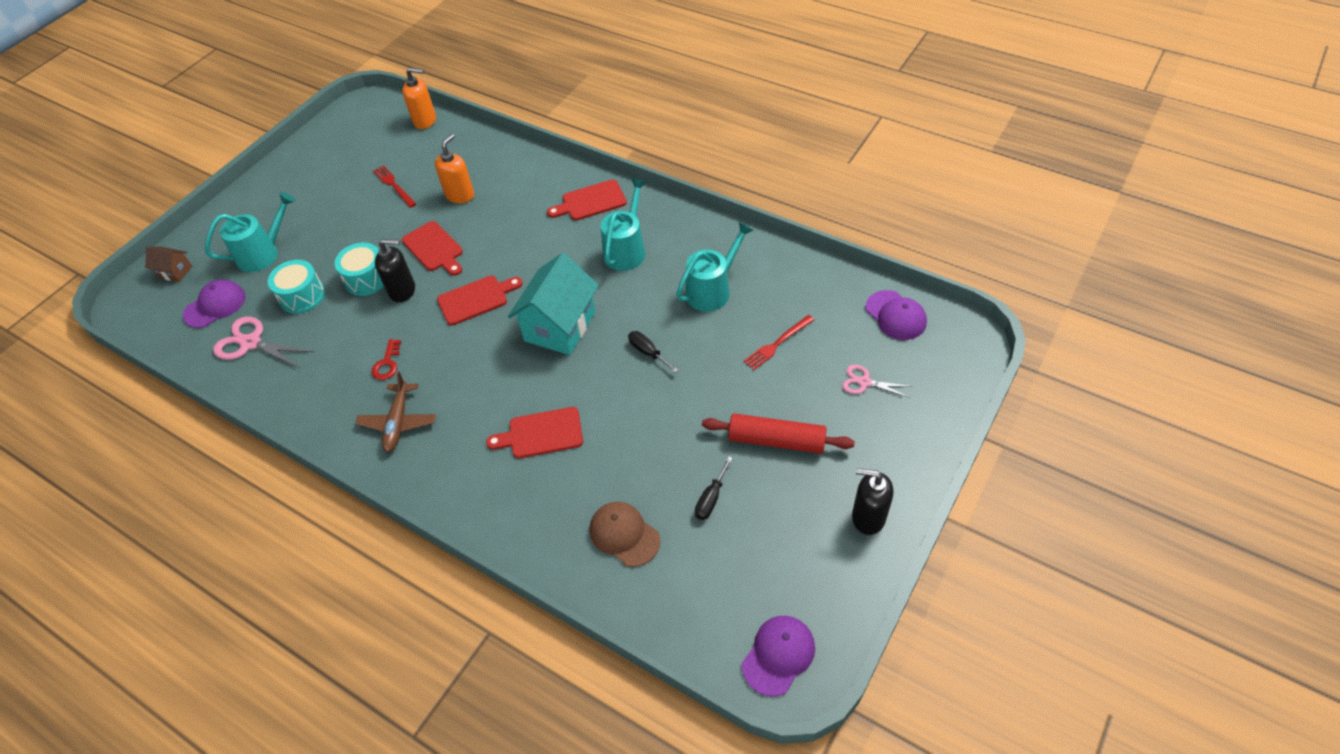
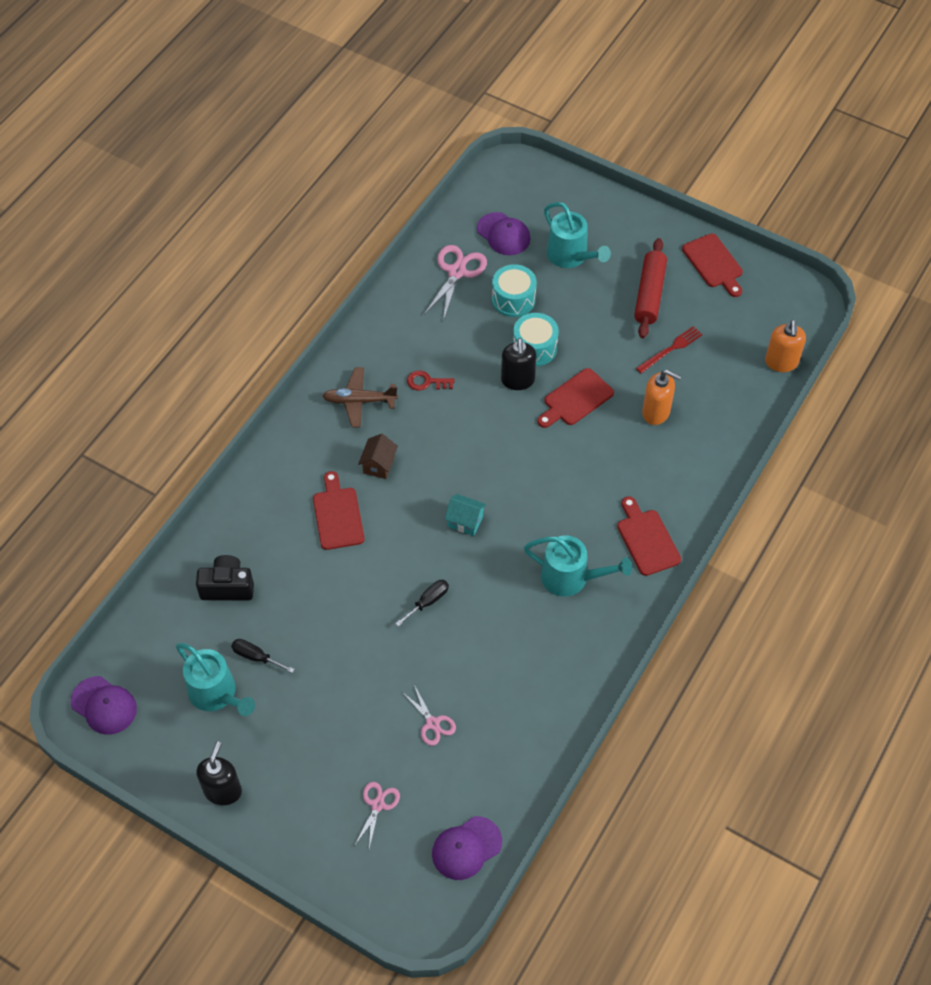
camera: 85 degrees right, 5 degrees up
(175, 271) = (548, 193): brown house -> brown house (379, 465)
(476, 299) = (504, 444): red cutting board -> red cutting board (714, 263)
(560, 326) = (465, 521): turquoise house -> turquoise house, size x0.48
(624, 534) = (227, 587): brown cap -> black camera
(712, 290) = (510, 663): turquoise watering can -> turquoise watering can (217, 694)
(776, 440) = (314, 716): red rolling pin -> red rolling pin (650, 294)
(777, 343) = (433, 723): red fork -> pink scissors

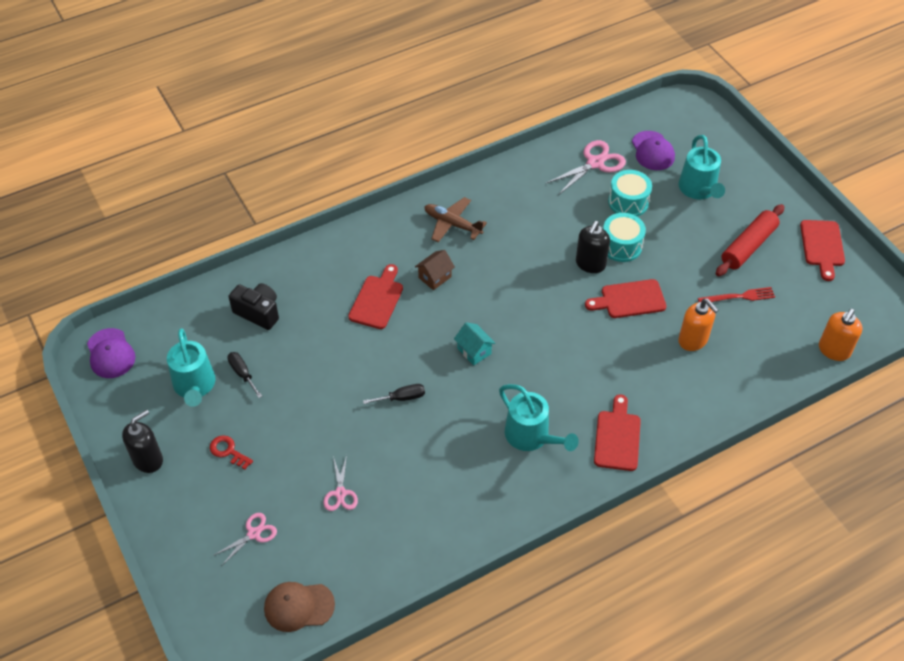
camera: 30 degrees right, 5 degrees down
(426, 382) = (515, 233): red key -> red key (228, 451)
(466, 848) = (298, 606): purple cap -> brown cap

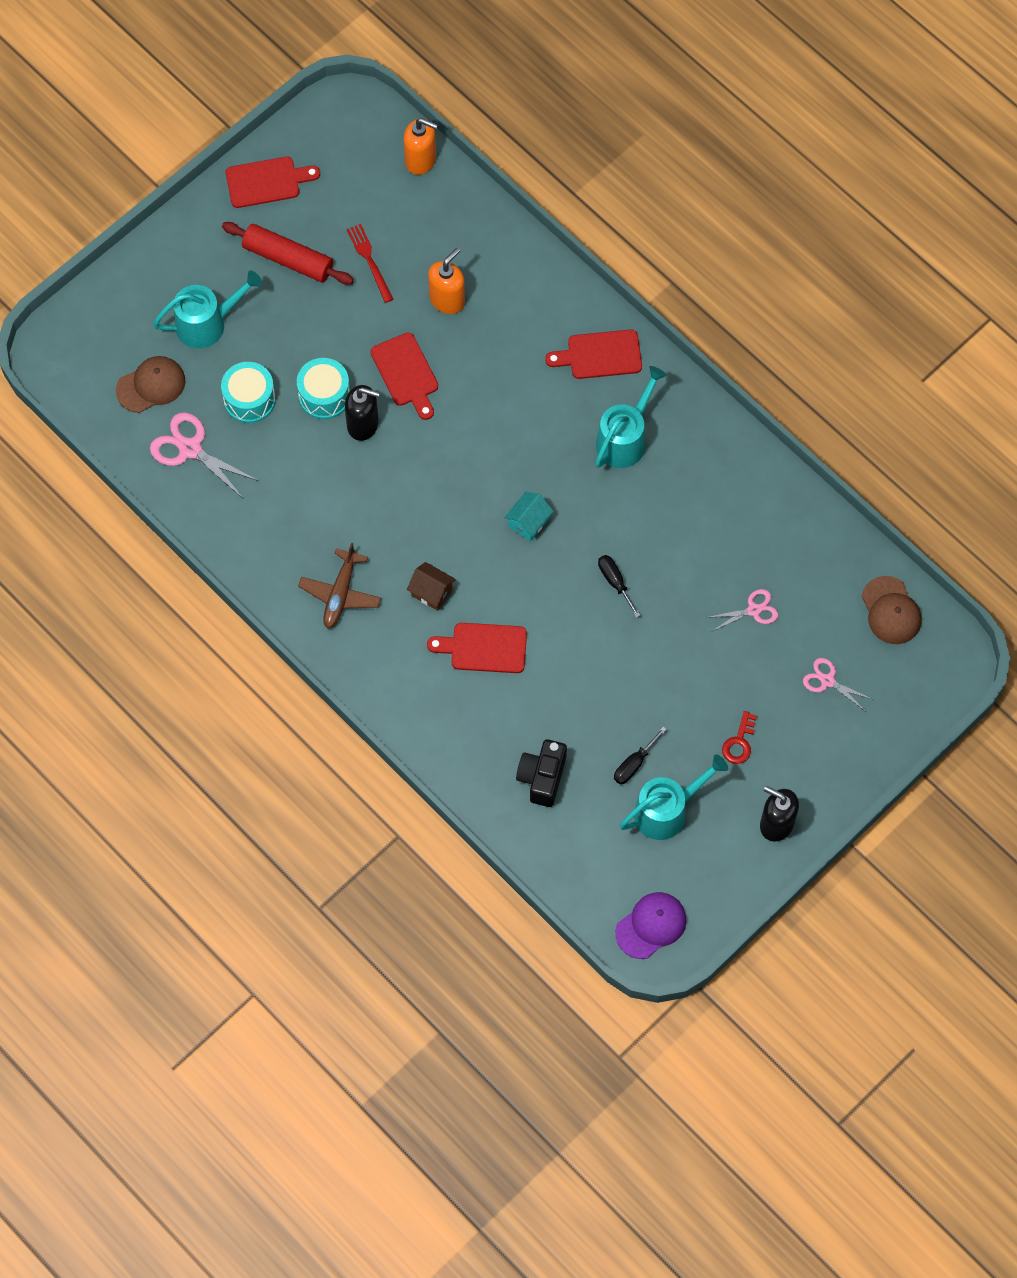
camera: 105 degrees left, 15 degrees up
(652, 151) = (151, 385): purple cap -> brown cap

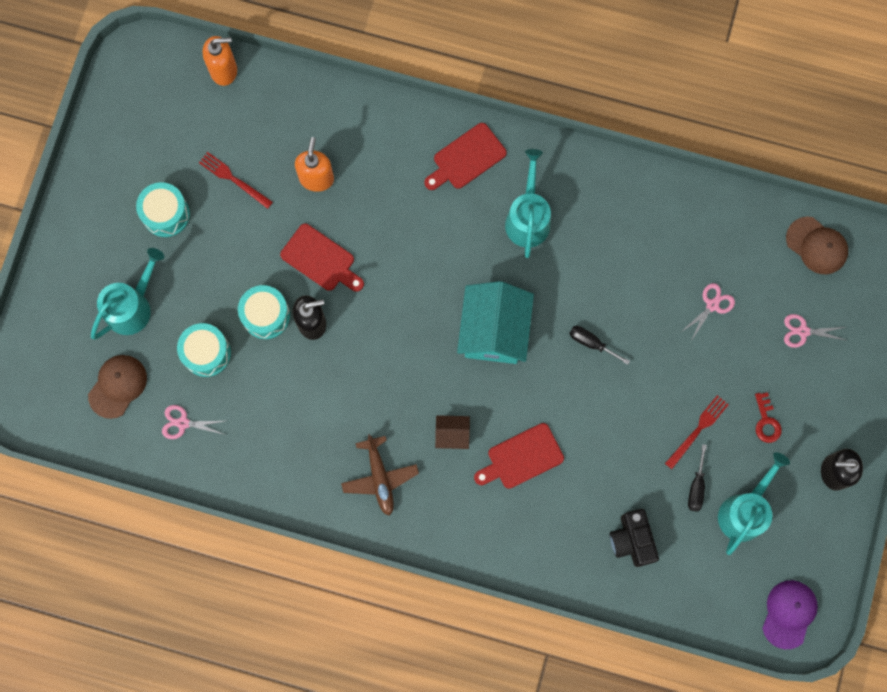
camera: 30 degrees left, 10 degrees up
(190, 449) = (183, 423): pink scissors -> pink scissors, size x0.61
(266, 182) = (108, 157): red cutting board -> none
(288, 259) = (166, 214): red rolling pin -> turquoise drum
(528, 522) = (494, 331): turquoise house -> turquoise house, size x2.10
(668, 714) = (698, 430): none -> red fork

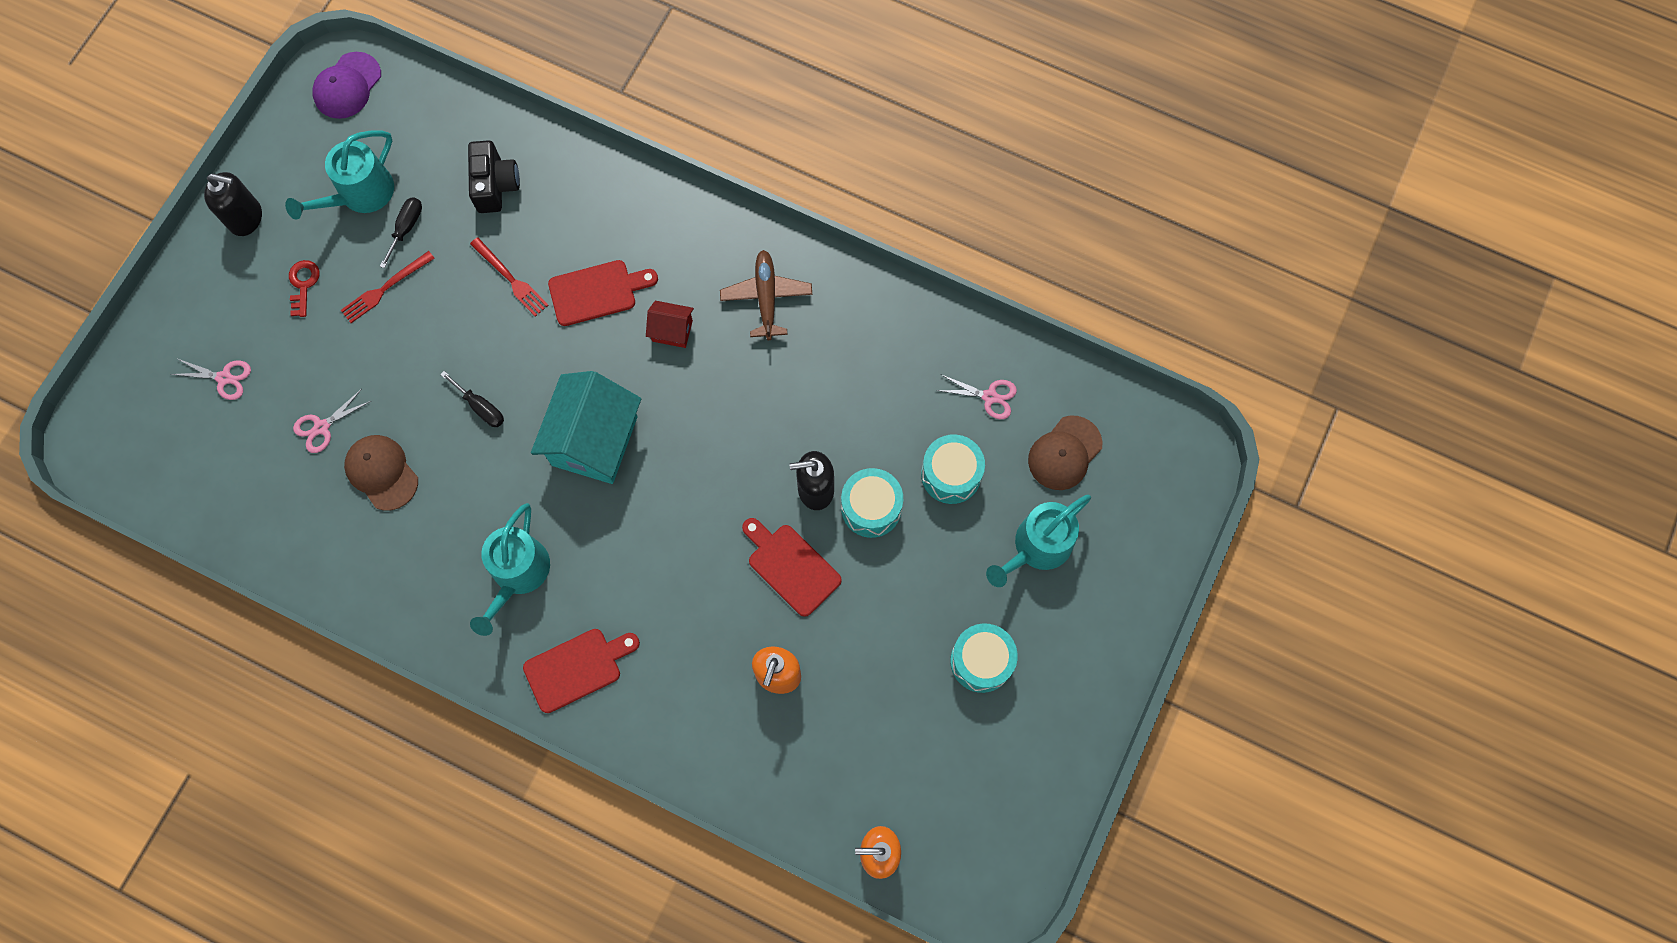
camera: 170 degrees left, 5 degrees down
(233, 179) = (887, 693): red fork -> red fork (510, 279)
(452, 434) = (672, 331): brown house -> red house
(817, 246) = (170, 477): brown cap -> brown cap (382, 472)

